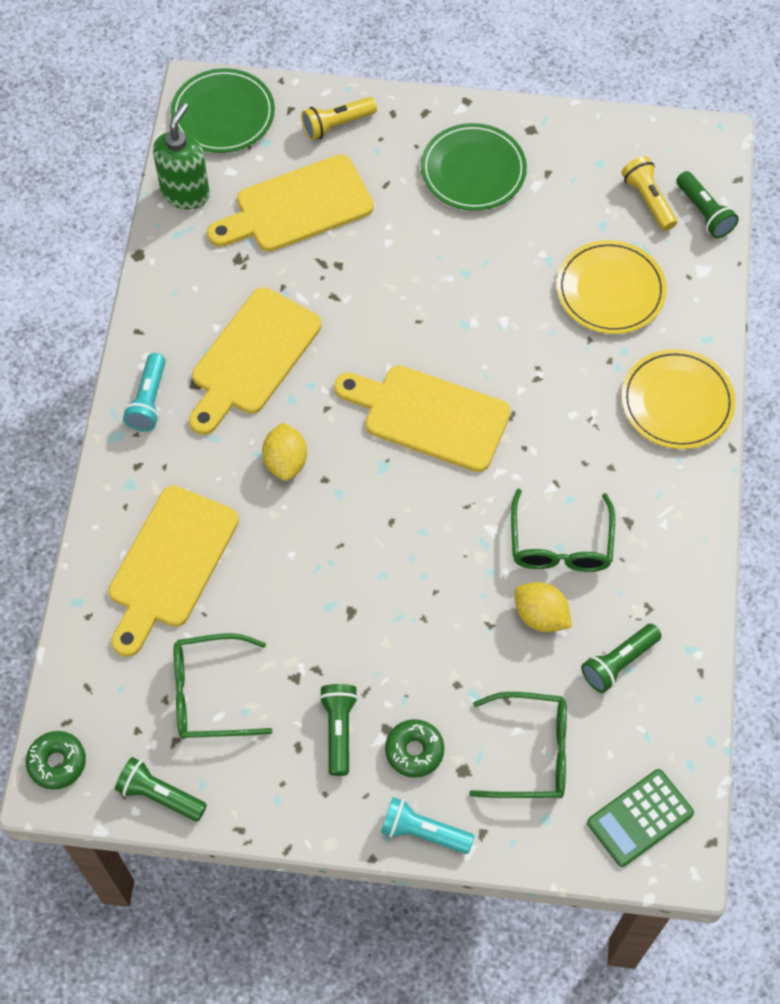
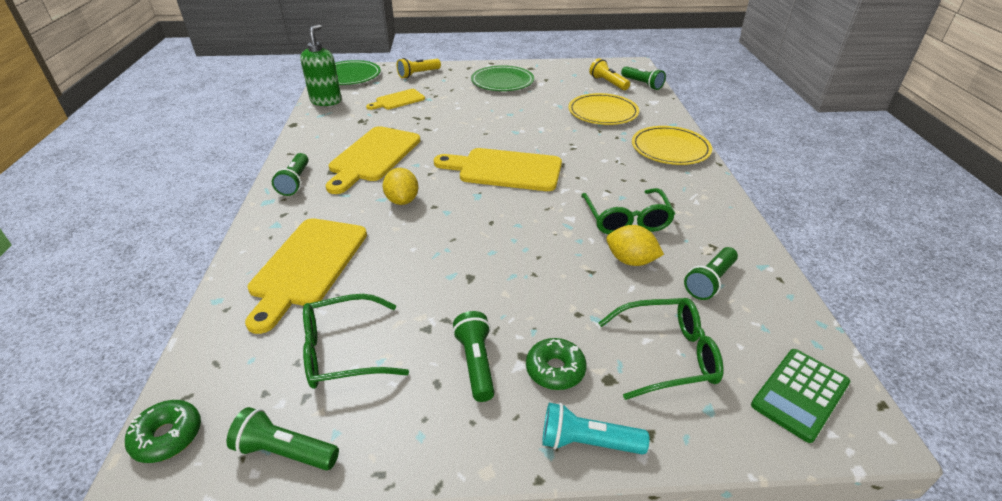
camera: 10 degrees left, 25 degrees down
(149, 400) = (295, 182): turquoise flashlight -> green flashlight
(297, 207) = (398, 100): yellow cutting board -> yellow cutting board, size x0.56

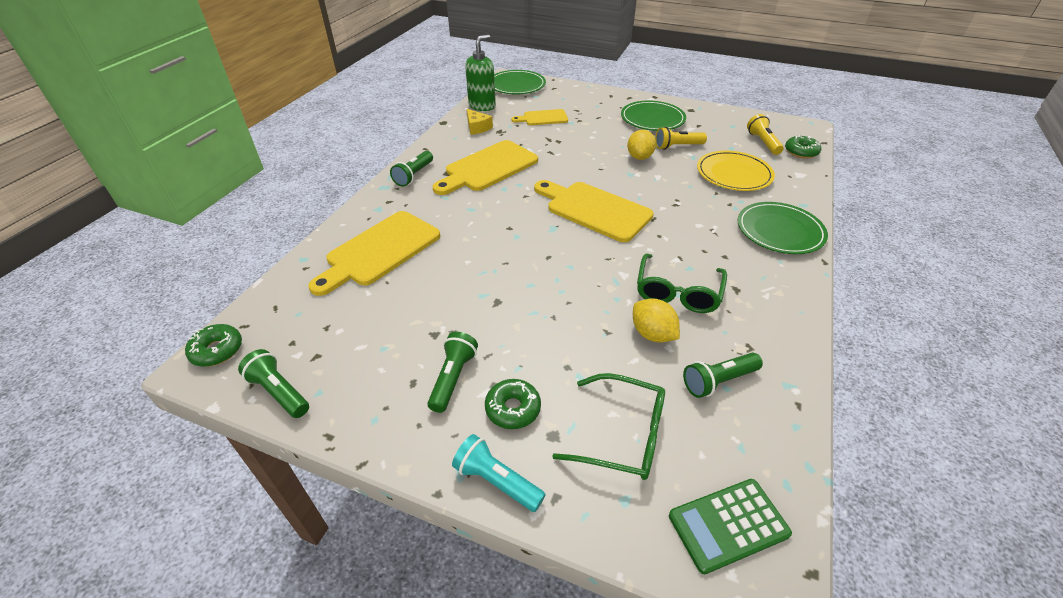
camera: 25 degrees right, 5 degrees up
(335, 122) = (477, 128): none -> yellow cheese
(343, 351) = (362, 330): green glasses -> none
(402, 200) = (486, 215): yellow lemon -> yellow lemon (639, 157)
(418, 74) = (577, 95): yellow flashlight -> yellow flashlight (677, 146)
(642, 84) = (801, 152): green flashlight -> green donut
(670, 148) = (780, 231): yellow plate -> green plate

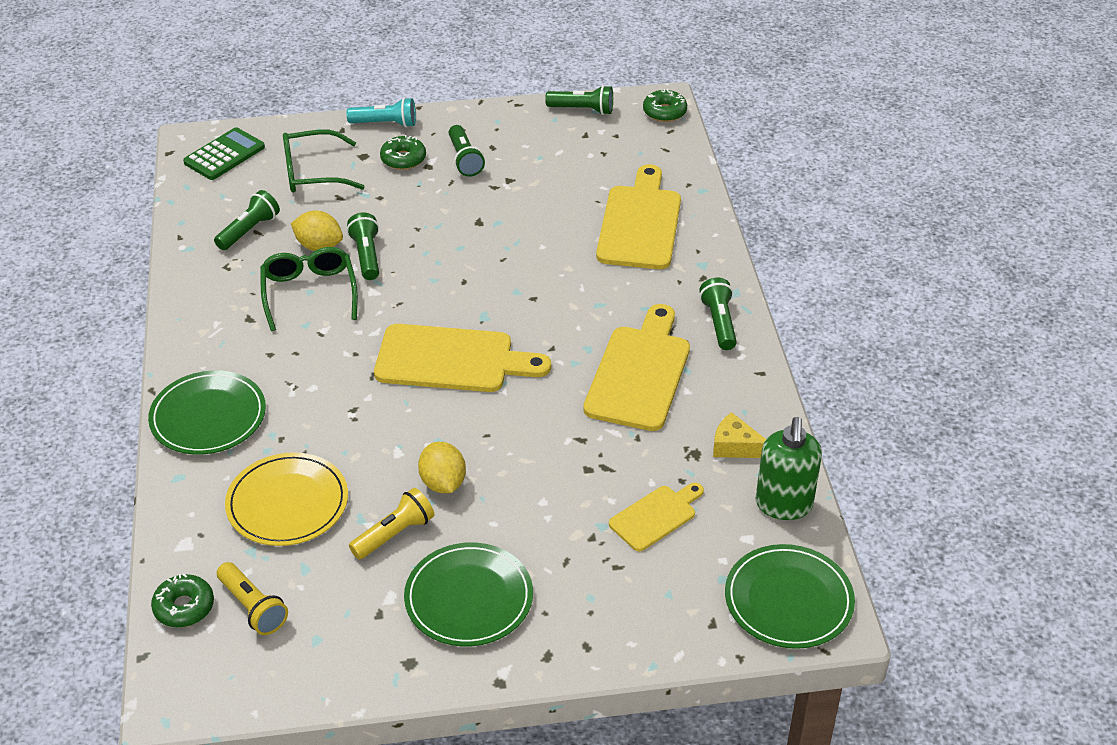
camera: 150 degrees right, 0 degrees up
(613, 307) = (366, 256): none -> green flashlight

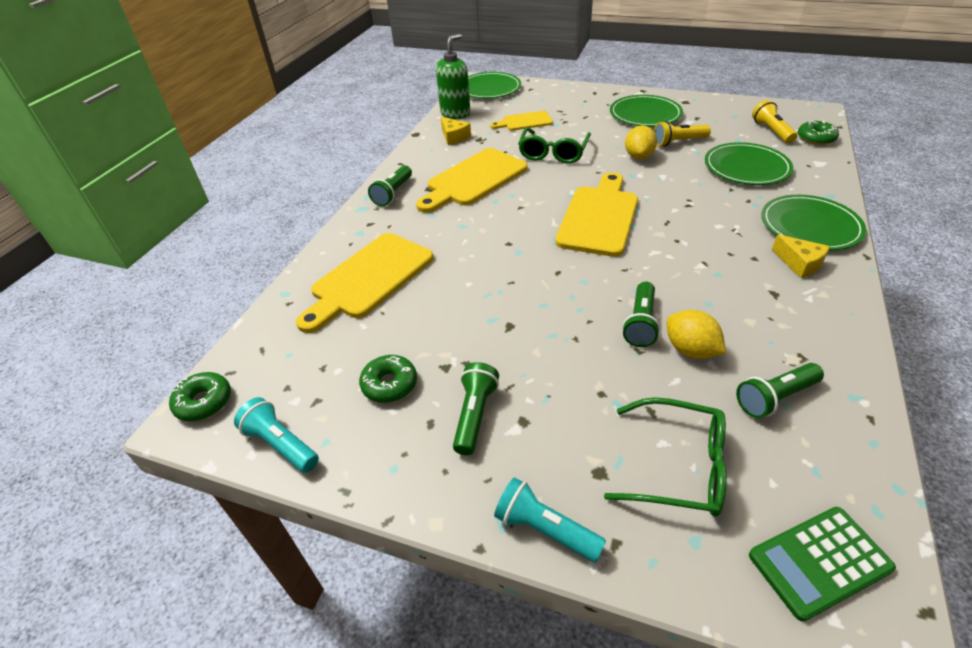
camera: 150 degrees left, 0 degrees up
(223, 360) = (799, 263): none -> yellow cheese
(287, 503) = (746, 167): yellow plate -> green plate
(309, 293) = (709, 301): green glasses -> green glasses (553, 153)
(403, 159) = (548, 445): green donut -> green donut (389, 384)
(452, 360) = (599, 217): yellow cutting board -> yellow cutting board turned 75 degrees clockwise
(582, 110) = (281, 444): green flashlight -> turquoise flashlight

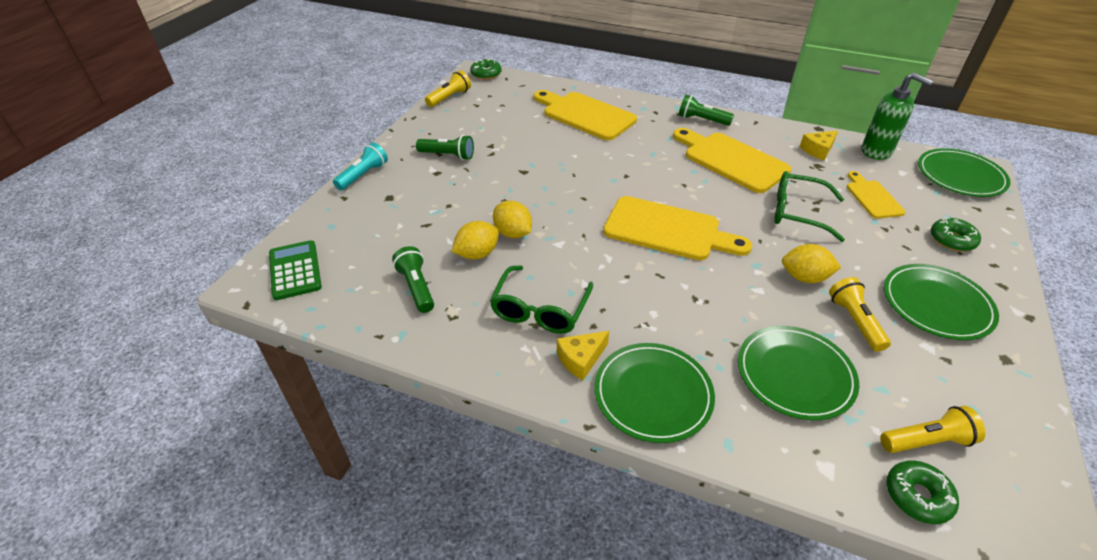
camera: 90 degrees right, 0 degrees up
(281, 444) = (449, 98): turquoise flashlight -> yellow flashlight
(389, 384) = (481, 126): green donut -> green donut (952, 240)
(640, 323) = (513, 233): green flashlight -> yellow lemon
(678, 466) = (380, 228): green glasses -> green glasses (540, 309)

